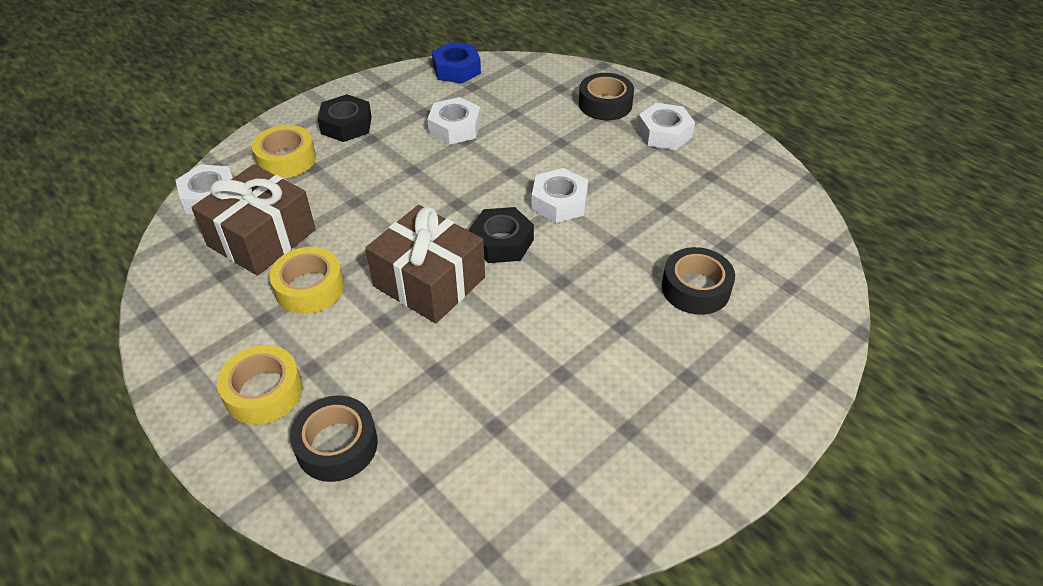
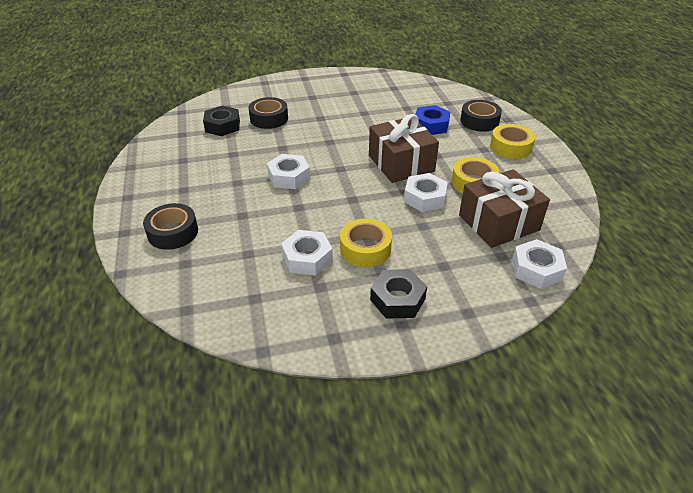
camera: 150 degrees left, 5 degrees down
(286, 159) = (465, 282): yellow tape -> yellow tape (365, 249)
(456, 69) = (249, 327): blue nut -> blue nut (431, 125)
(502, 242) = (344, 168): black nut -> black nut (222, 126)
(664, 133) = (167, 194): white nut -> white nut (424, 198)

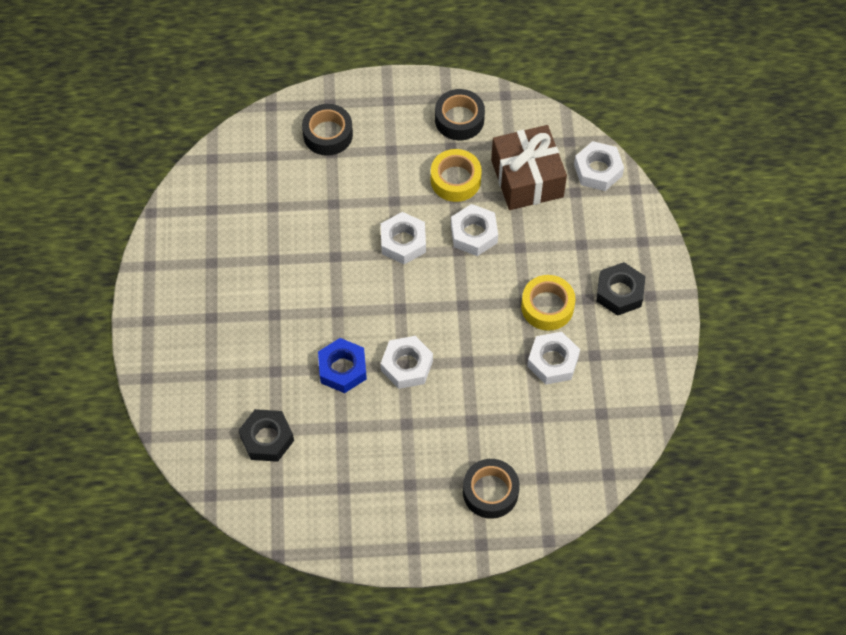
camera: 80 degrees left, 20 degrees up
(269, 119) = (261, 378): black tape -> black tape (459, 119)
(401, 163) = (403, 242): brown gift -> white nut
(431, 125) = (325, 190): blue nut -> blue nut (342, 369)
(510, 147) = (393, 121): yellow tape -> none

